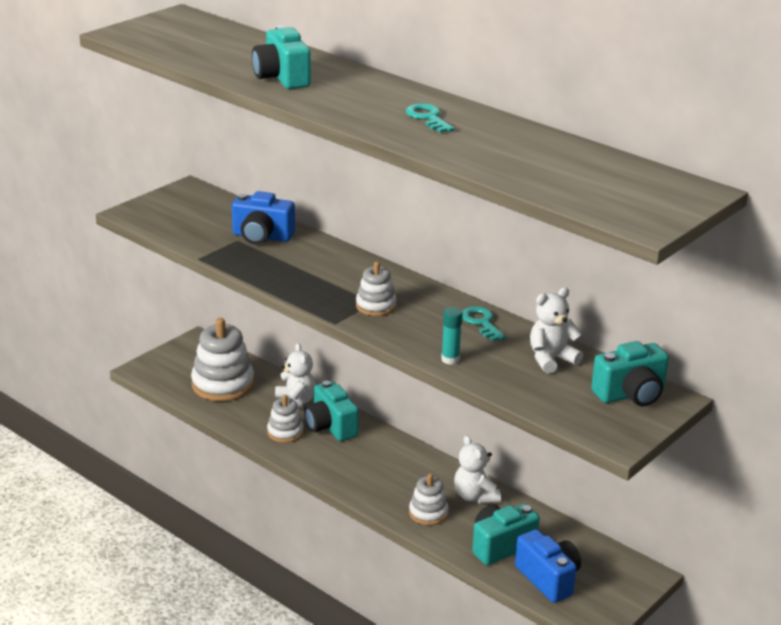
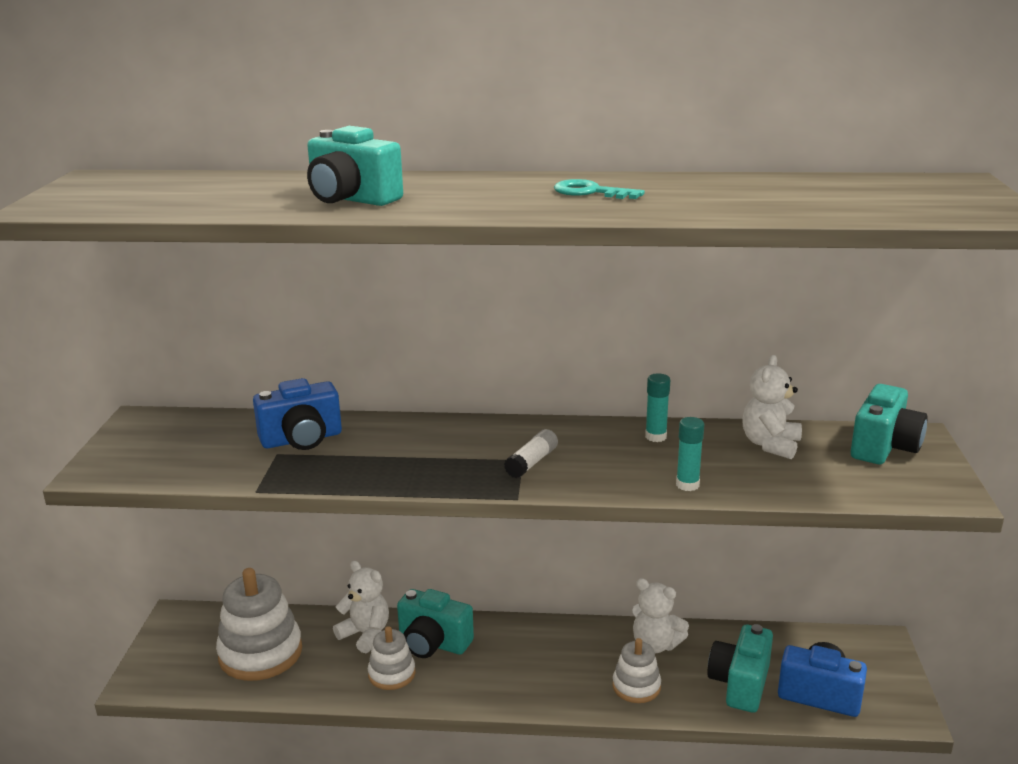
camera: 35 degrees left, 5 degrees down
(376, 306) = (532, 462): white stacking toy -> white glue stick
(481, 322) = (656, 437): turquoise key -> turquoise glue stick

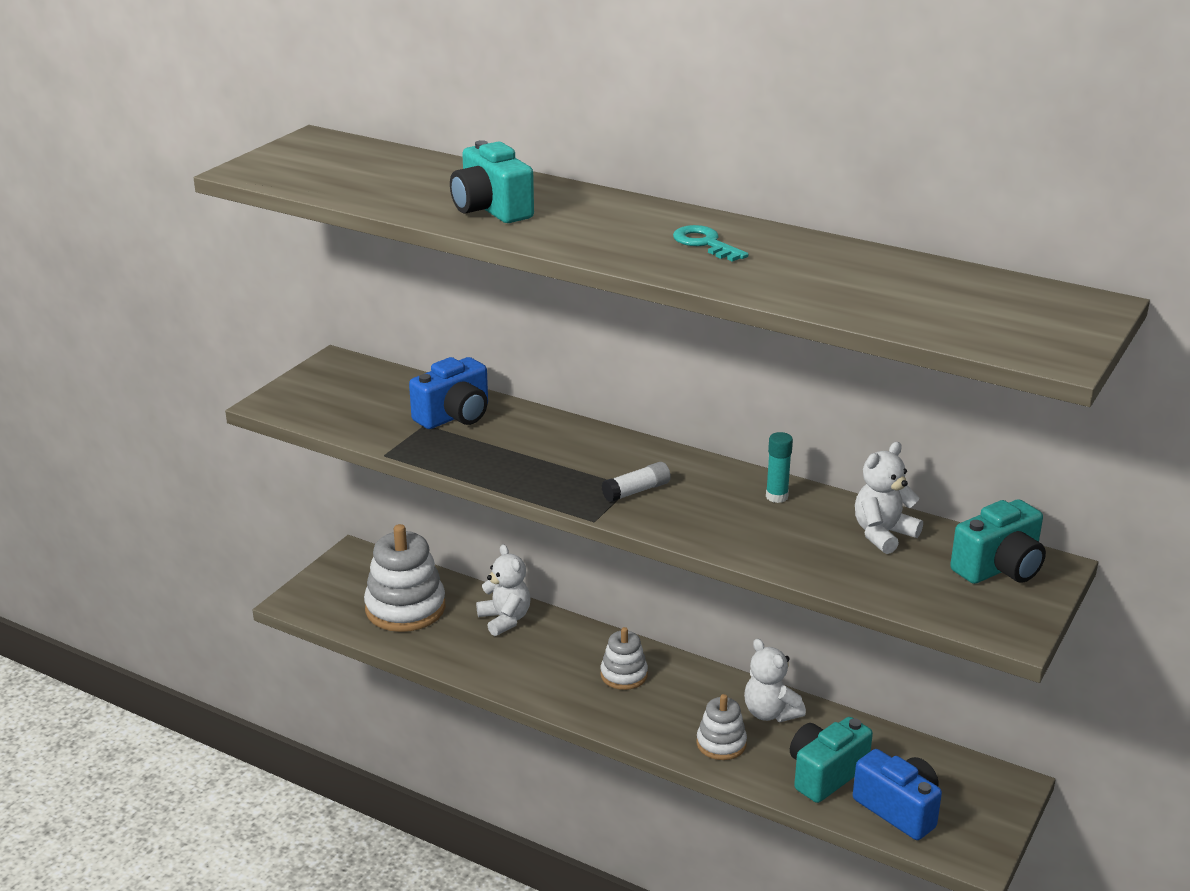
camera: 25 degrees right, 5 degrees up
(302, 439) = (454, 416): blue camera -> blue camera turned 45 degrees counterclockwise
(392, 674) = (506, 661): white stacking toy -> white stacking toy (624, 675)
(433, 643) = (560, 646): turquoise camera -> none
(687, 485) = (759, 551): turquoise glue stick -> none

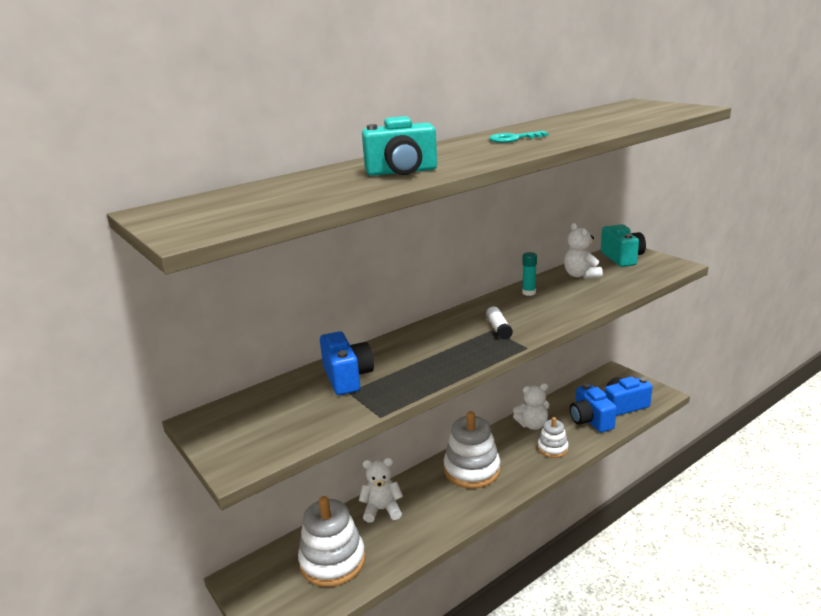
camera: 65 degrees left, 5 degrees down
(624, 675) = (472, 470): white stacking toy -> white stacking toy, size x1.80
(825, 774) = (590, 420): turquoise camera -> blue camera

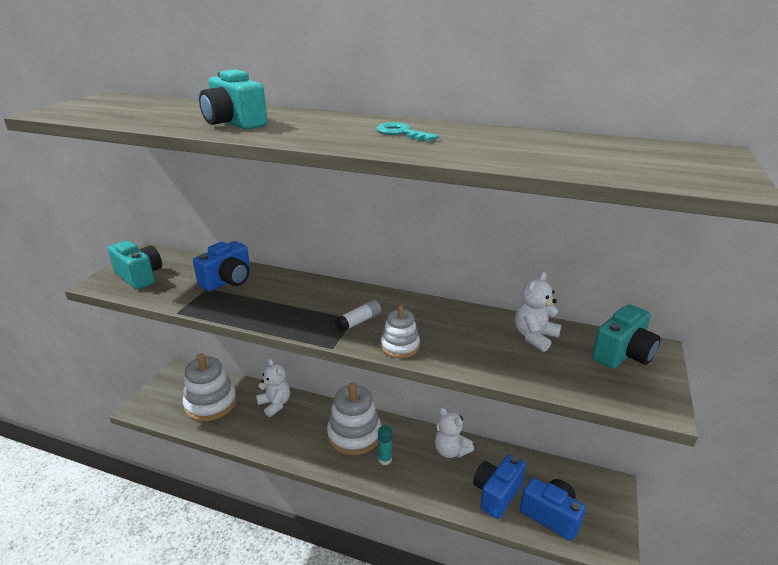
camera: 55 degrees right, 5 degrees up
(261, 433) = (140, 276): none -> turquoise camera
(529, 293) = (454, 316): turquoise glue stick -> turquoise glue stick (385, 460)
(552, 448) = (425, 479): white stacking toy -> white stacking toy (400, 346)

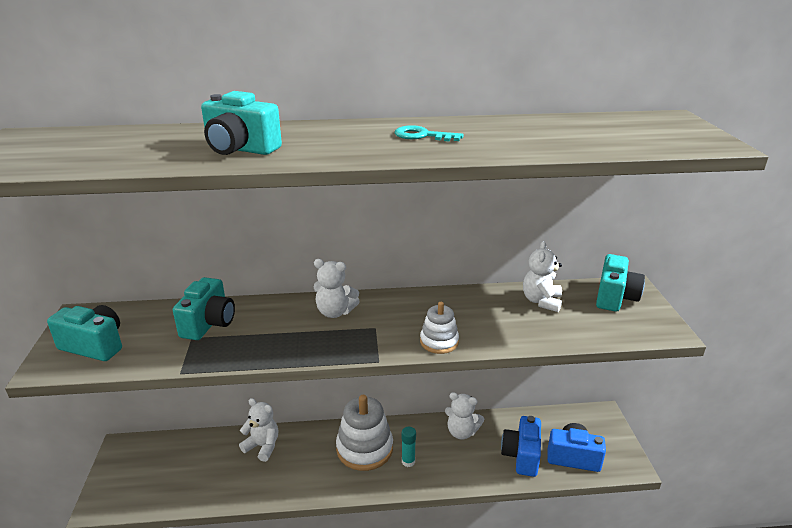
camera: 25 degrees left, 0 degrees up
(211, 404) = (188, 470): white stacking toy -> none
(228, 281) = (209, 323): blue camera -> turquoise camera
(331, 297) = (335, 312): none -> white teddy bear
(358, 322) = (382, 329): white glue stick -> none

